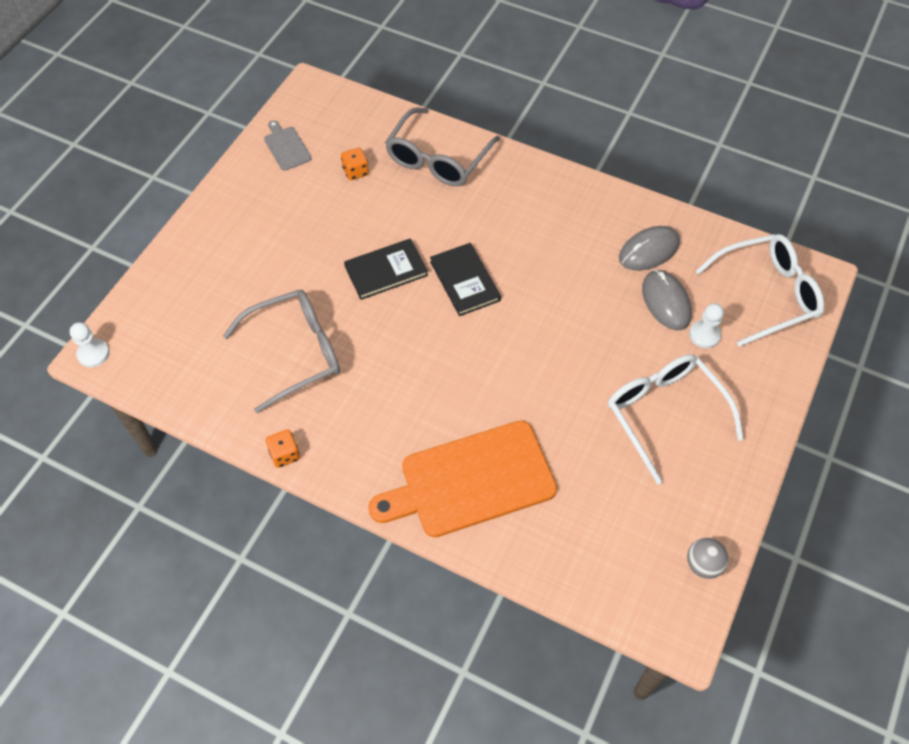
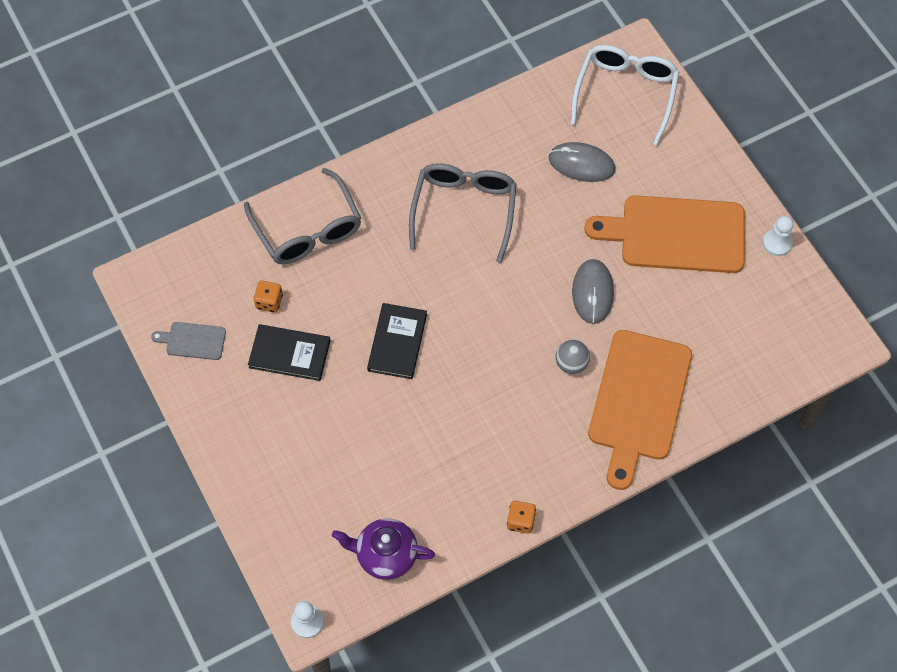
camera: 55 degrees left, 5 degrees up
(187, 373) = (385, 555): none -> purple teapot
(296, 352) = (428, 459): grey glasses -> grey glasses (464, 210)
(465, 281) = (453, 290): black book -> black book (289, 354)
(649, 250) = (526, 141): grey mouse -> grey mouse (592, 292)
(664, 414) = (676, 234): white glasses -> orange cutting board
(703, 564) = (807, 294): grey ball -> grey ball (571, 363)
(704, 335) = (630, 160): white pawn -> white pawn (777, 243)

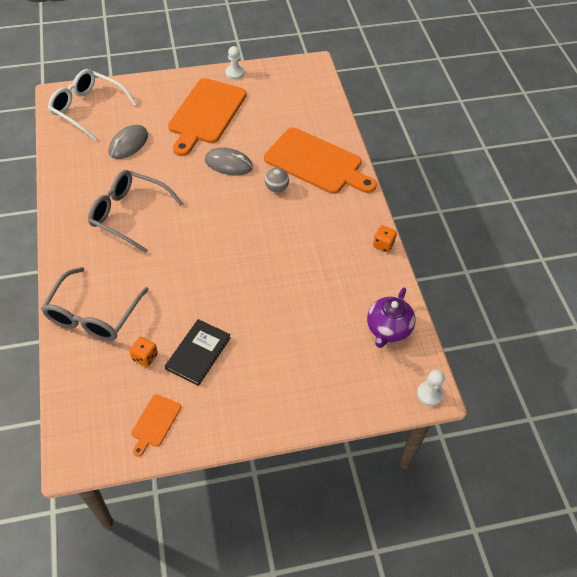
camera: 75 degrees left, 10 degrees down
(193, 340) = (155, 423): grey cutting board -> orange cutting board
(308, 229) = (93, 315): grey glasses -> grey glasses turned 120 degrees clockwise
(397, 342) = (219, 280): black book -> none

